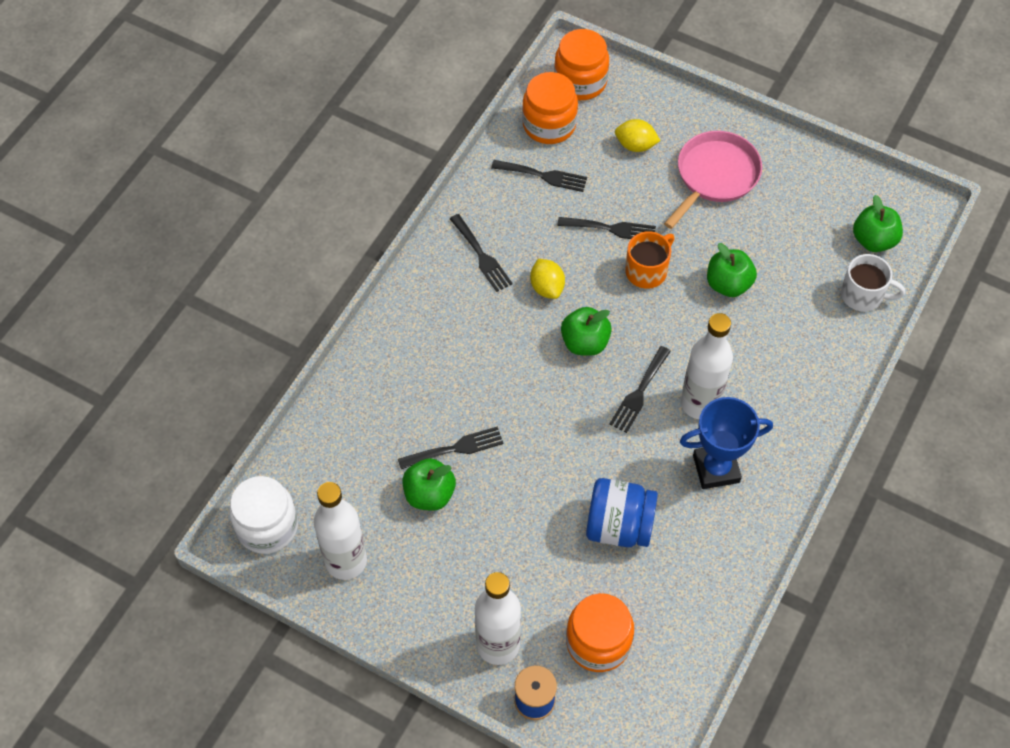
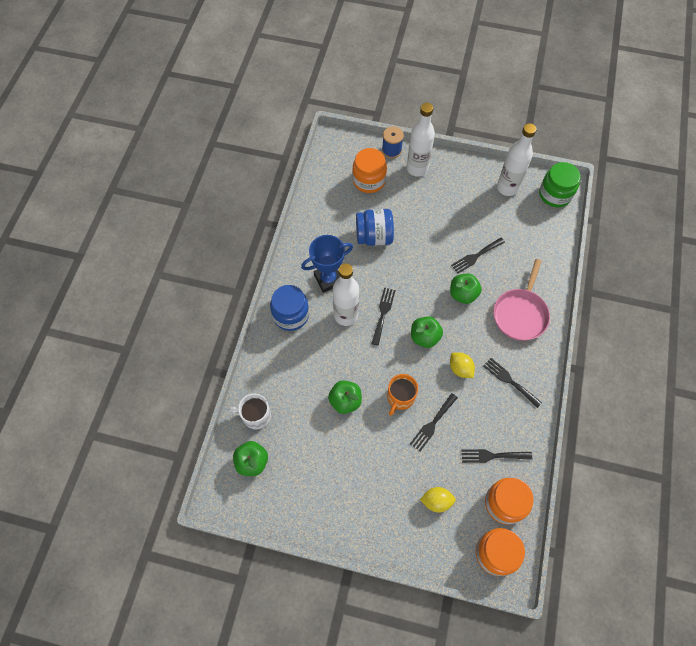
camera: 165 degrees right, 5 degrees up
(267, 526) = (555, 194): white jar -> green jar
(429, 494) = (479, 229): green apple -> green apple (463, 294)
(611, 229) = (432, 424): black fork -> black fork turned 45 degrees counterclockwise
(715, 176) = (372, 489): pink pan -> pink pan (520, 314)
(789, 425) = (291, 315): none -> blue jar

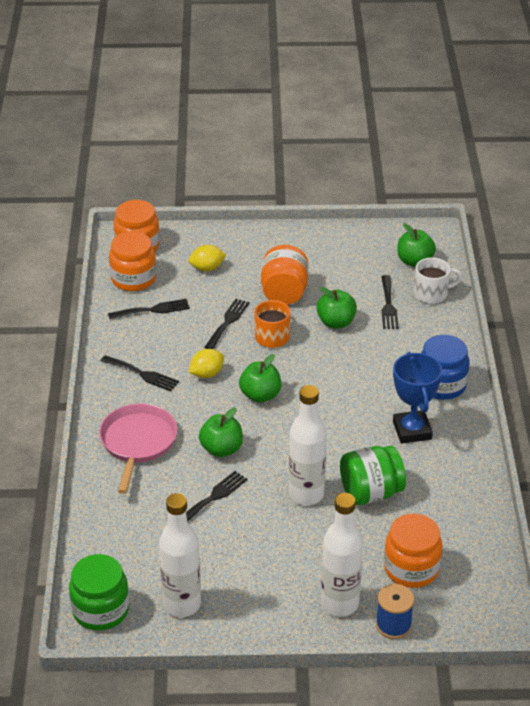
camera: 165 degrees right, 25 degrees down
(328, 279) = (412, 430): blue trophy -> blue trophy turned 60 degrees counterclockwise
(346, 315) = (370, 397): white bottle -> white bottle (306, 494)
(374, 236) = (371, 493): blue jar -> green jar
(377, 449) = (284, 293): none -> orange jar
(383, 313) = (323, 409): black fork -> black fork (388, 305)
(460, 369) = (207, 374): yellow lemon -> yellow lemon turned 75 degrees counterclockwise

